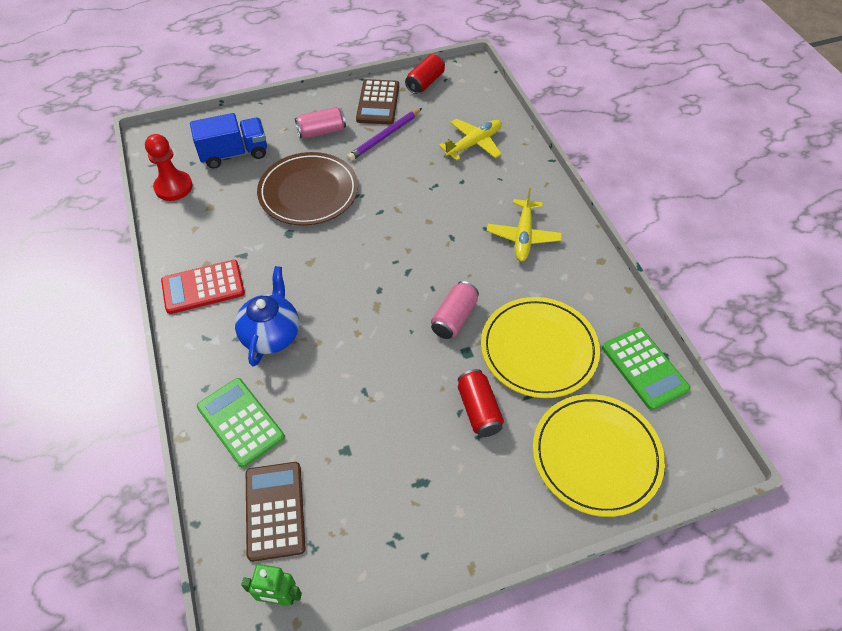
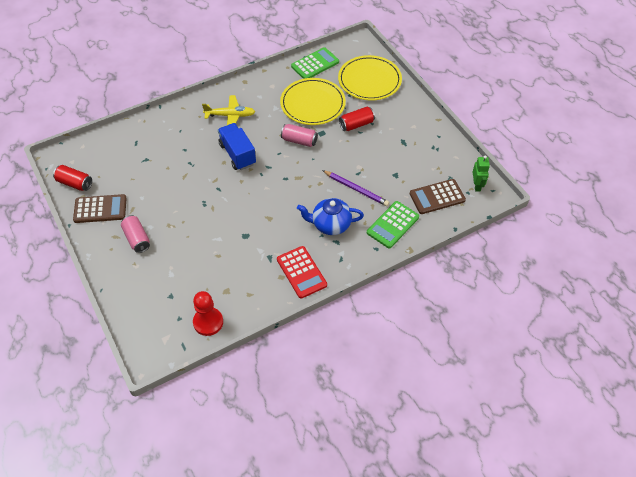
camera: 100 degrees left, 0 degrees up
(234, 153) = (166, 291): blue truck -> blue truck (237, 154)
(308, 192) = (204, 233): brown plate -> none
(385, 136) = (140, 198): purple pencil -> purple pencil (356, 189)
(473, 144) = (146, 147): yellow plane -> none

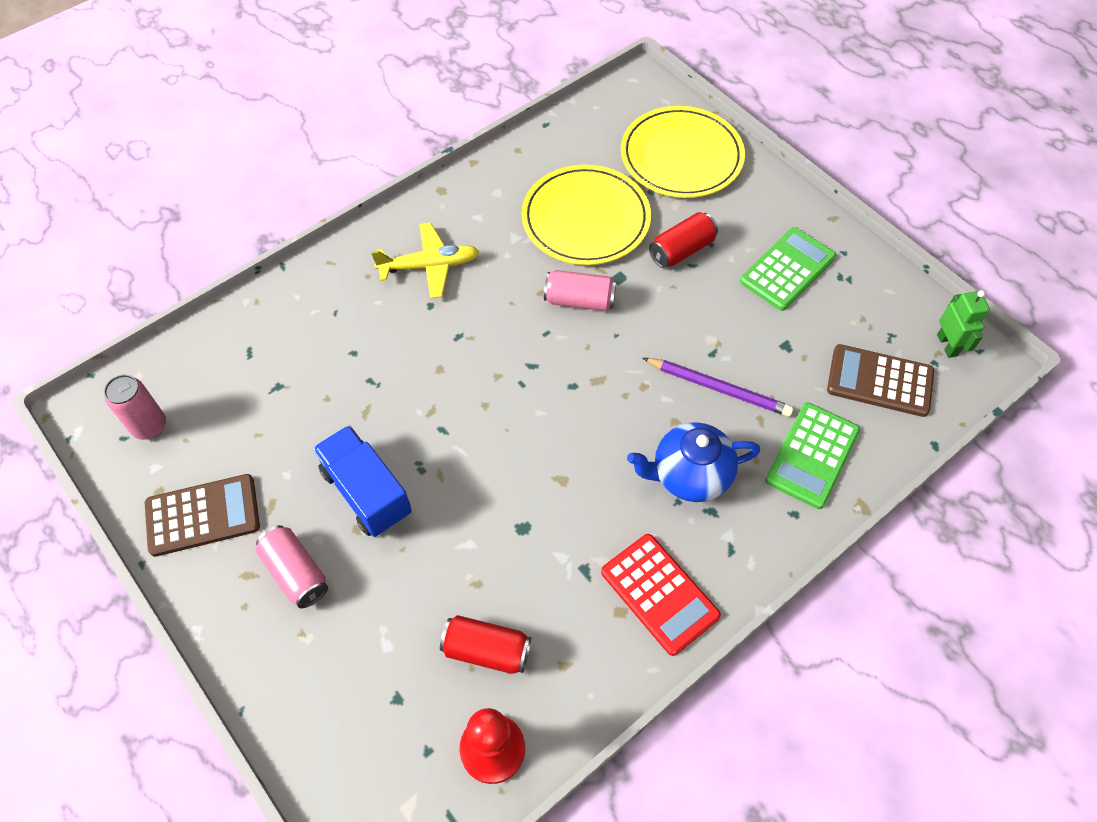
camera: 10 degrees left, 5 degrees up
(74, 183) = (136, 464): red can -> red can (486, 650)
(83, 168) = (149, 426): none -> pink can
(237, 154) = (463, 347): blue truck -> blue truck (366, 492)
(315, 64) = (569, 137): green calculator -> green calculator (787, 269)
(437, 197) = (879, 381): brown calculator -> brown calculator turned 45 degrees clockwise

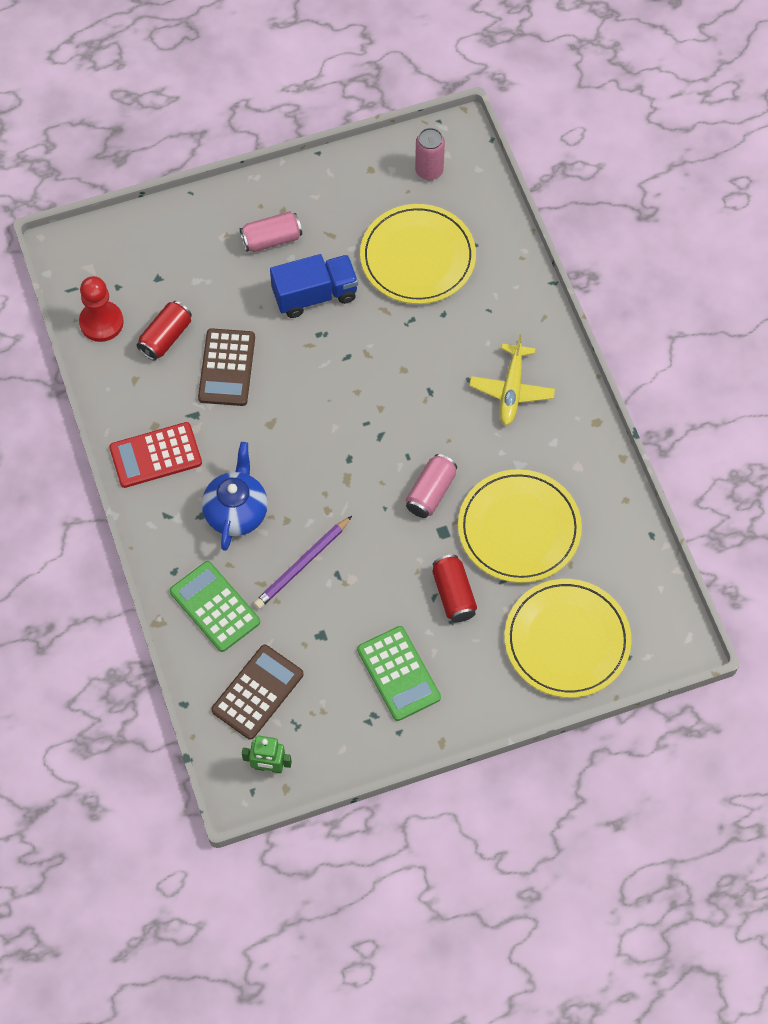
camera: 110 degrees right, 5 degrees up
(203, 515) = (340, 193): brown calculator -> brown calculator (227, 368)
(282, 400) = (417, 257): none -> yellow plate

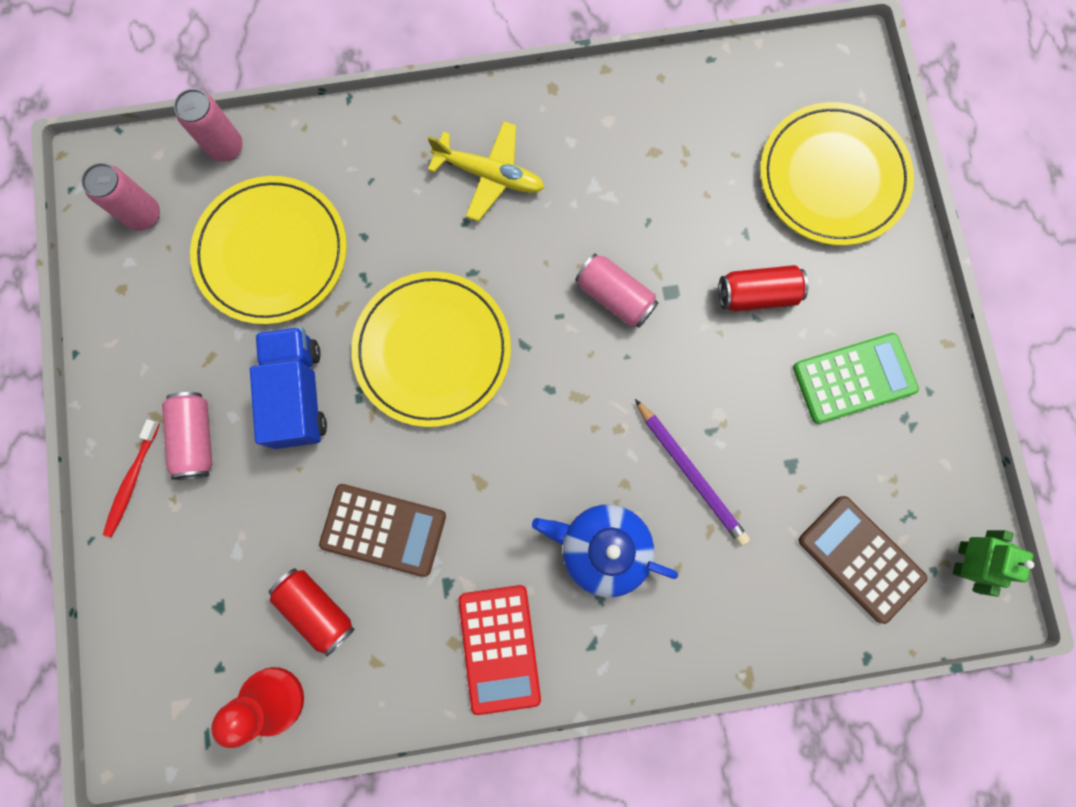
camera: 80 degrees left, 15 degrees up
(215, 607) = (735, 597): green calculator -> none
(235, 208) = (132, 481): none -> red toothbrush
(494, 210) = (226, 147): none -> pink can
(519, 528) = (680, 203): yellow plate -> yellow plate (432, 350)

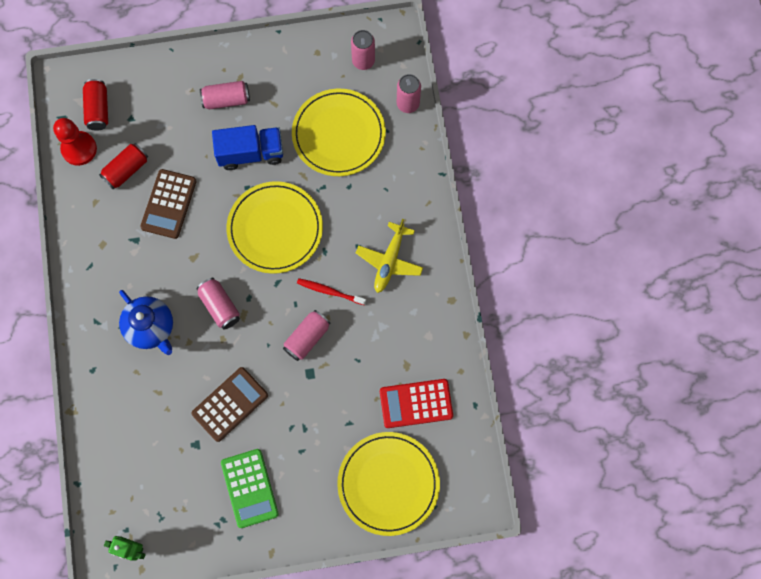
camera: 90 degrees right, 5 degrees down
(132, 481) = (203, 68): red toothbrush -> red toothbrush (329, 291)
(499, 648) = (98, 269): red calculator -> red calculator (416, 403)
(564, 435) = (220, 306): none -> pink can
(602, 548) = (151, 328): blue teapot -> blue teapot turned 120 degrees clockwise
(690, 473) = (193, 382): purple pencil -> none
(756, 294) = (307, 428): red can -> red can (98, 109)
(860, 558) = (136, 484): brown calculator -> brown calculator (230, 404)

